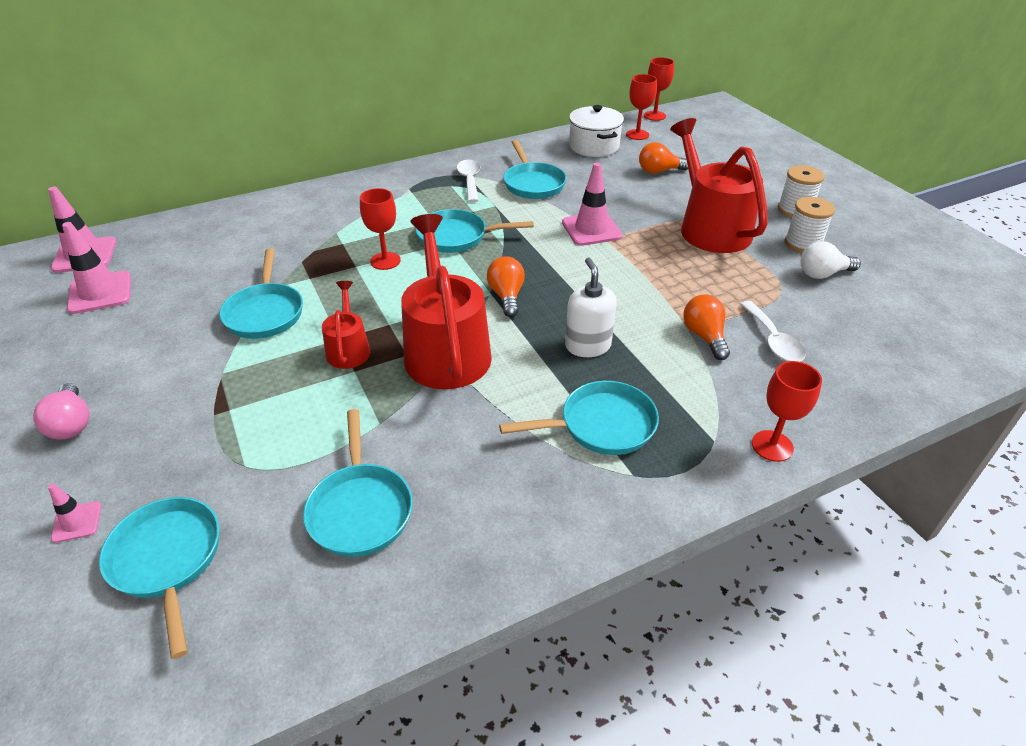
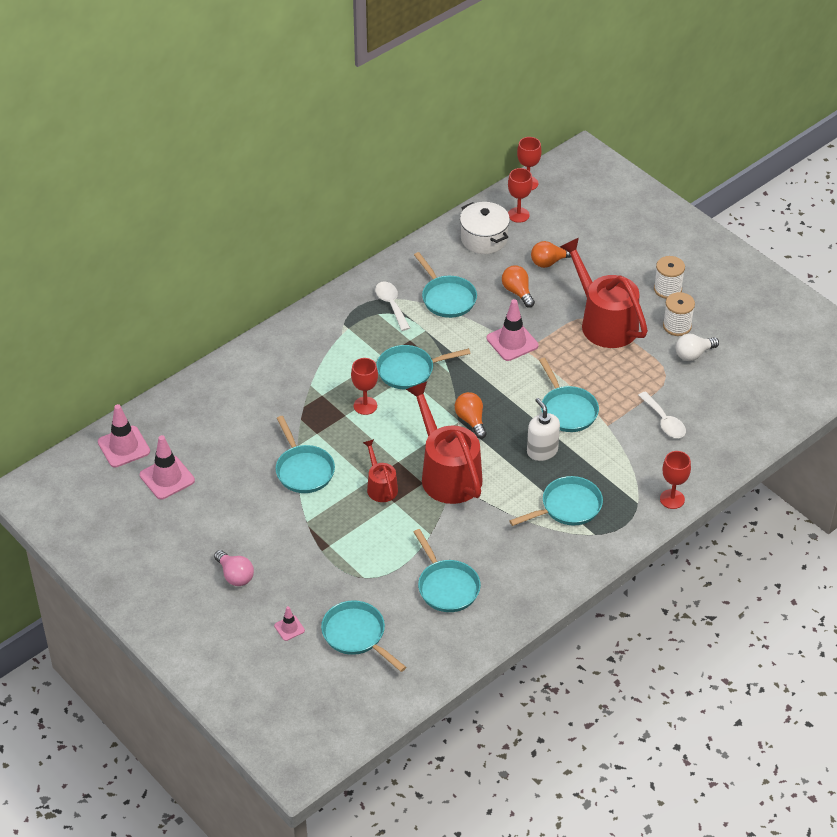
camera: 15 degrees left, 5 degrees up
(638, 305) = (567, 410): none -> turquoise pan
(704, 336) = (618, 427): orange light bulb -> orange light bulb (517, 292)

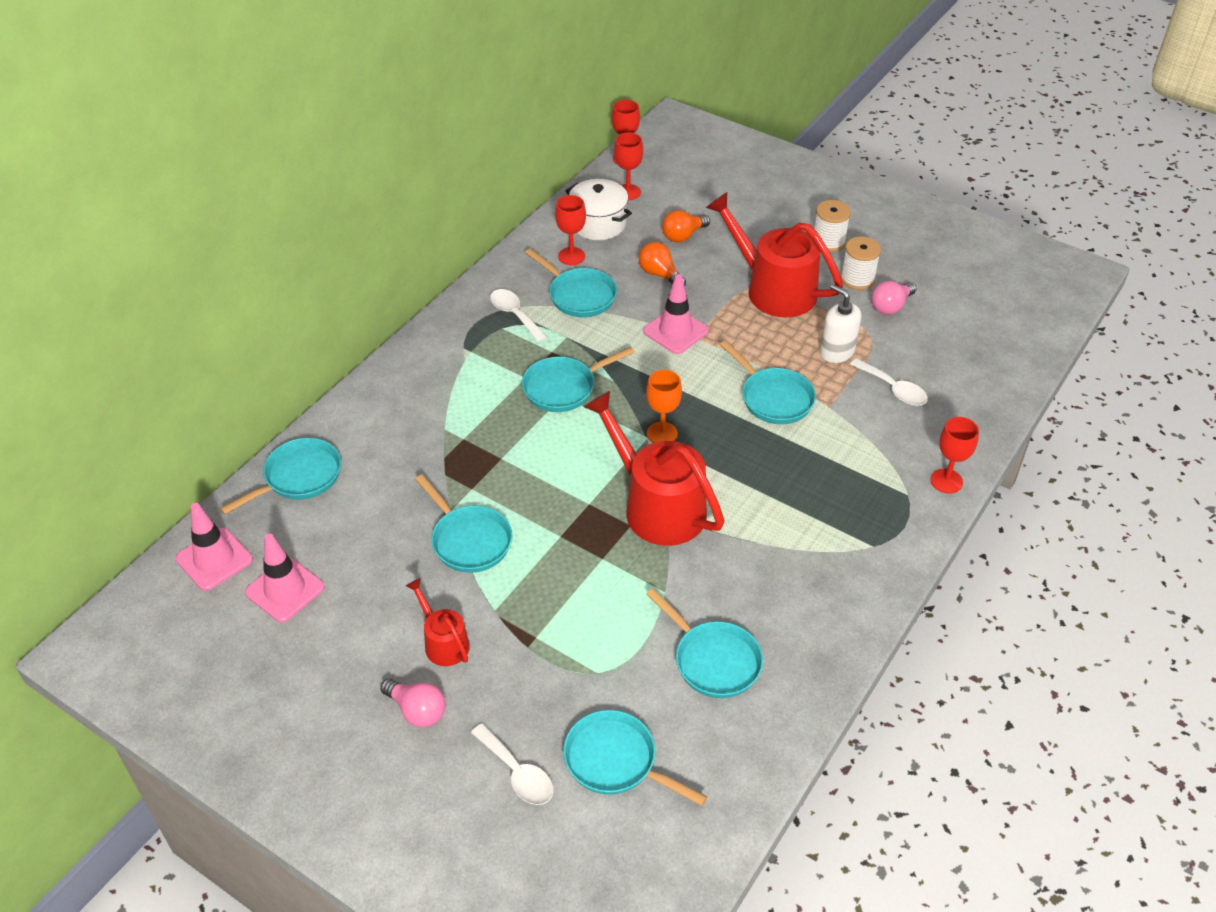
camera: 15 degrees left, 0 degrees up
(289, 628) = (517, 773): pink traffic cone -> white spoon
(365, 406) = (523, 441): red goblet -> red goblet (571, 256)
(380, 486) = (577, 541): red watering can -> red watering can (443, 642)
(471, 420) = (662, 433): orange light bulb -> orange goblet
(542, 451) = (764, 454): white soap dispenser -> white soap dispenser (836, 352)
(567, 507) = (825, 518): turquoise pan -> turquoise pan (299, 477)
(693, 354) = (890, 306): white light bulb -> pink light bulb

